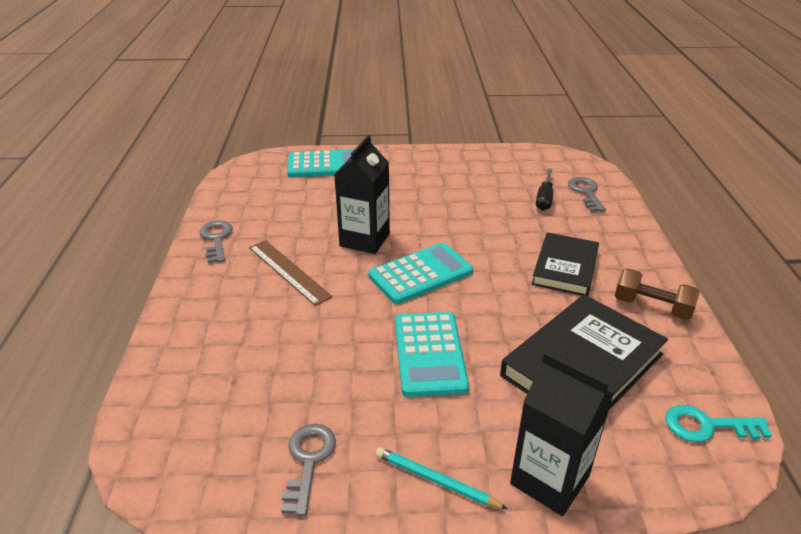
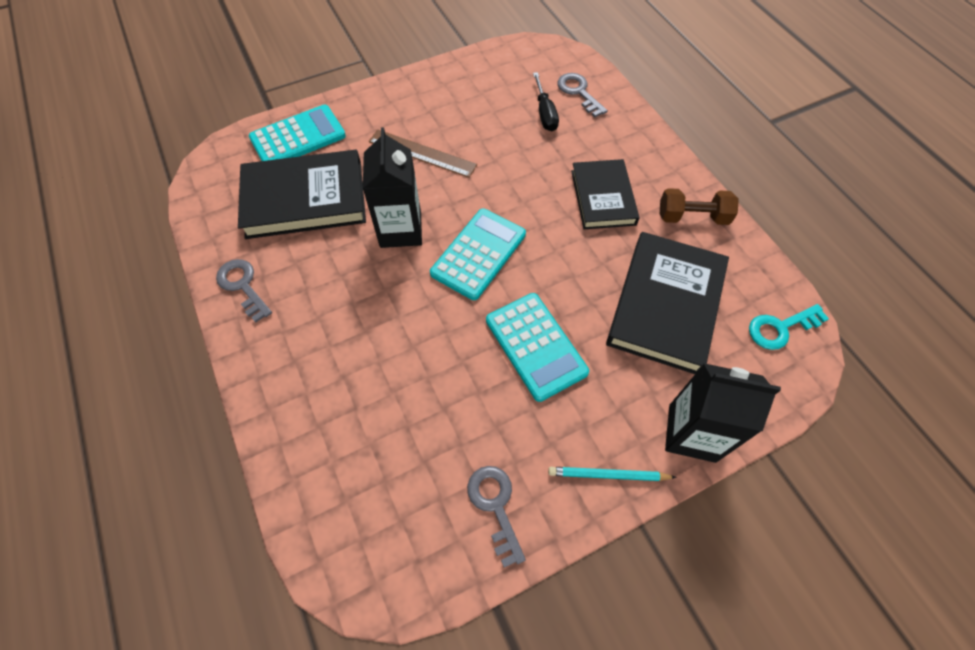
camera: 25 degrees left, 25 degrees up
(288, 271) = (347, 300): brown ruler -> brown ruler (422, 153)
(303, 201) = (305, 199): none -> black book

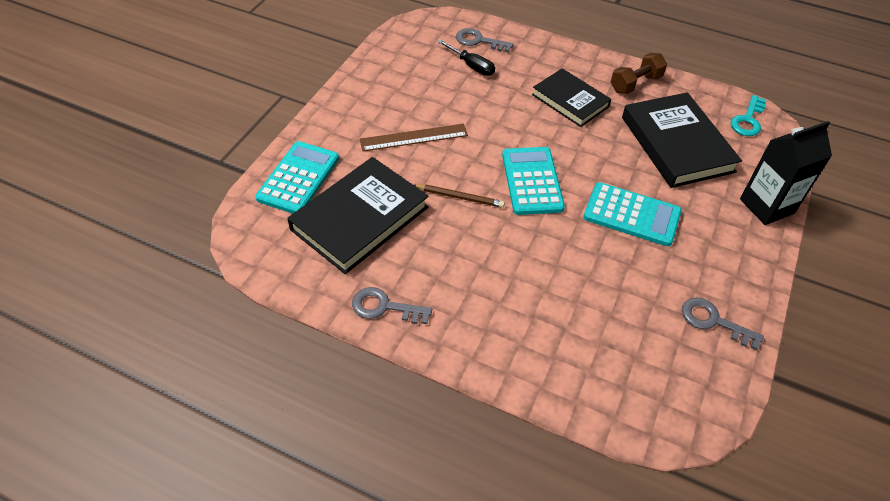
camera: 40 degrees left, 10 degrees down
(400, 230) = (459, 197): black carton -> brown pencil
(608, 475) = (751, 259): turquoise pencil -> none

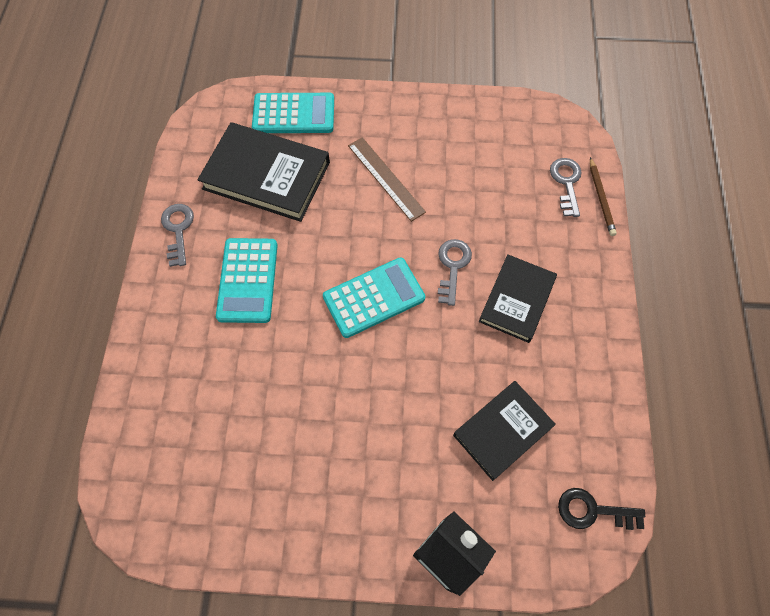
camera: 70 degrees right, 15 degrees up
(459, 197) = (324, 242): brown pencil -> brown pencil (601, 198)
(472, 66) = (519, 190): black screwdriver -> none
(631, 215) = (368, 405): turquoise calculator -> turquoise calculator (248, 280)
(635, 84) = (587, 362): brown dumbbell -> none
(676, 144) = (502, 430): black book -> black book, size x0.65
(713, 321) = (253, 517): grey key -> grey key (452, 267)
(748, 120) = (593, 511): turquoise key -> black key

